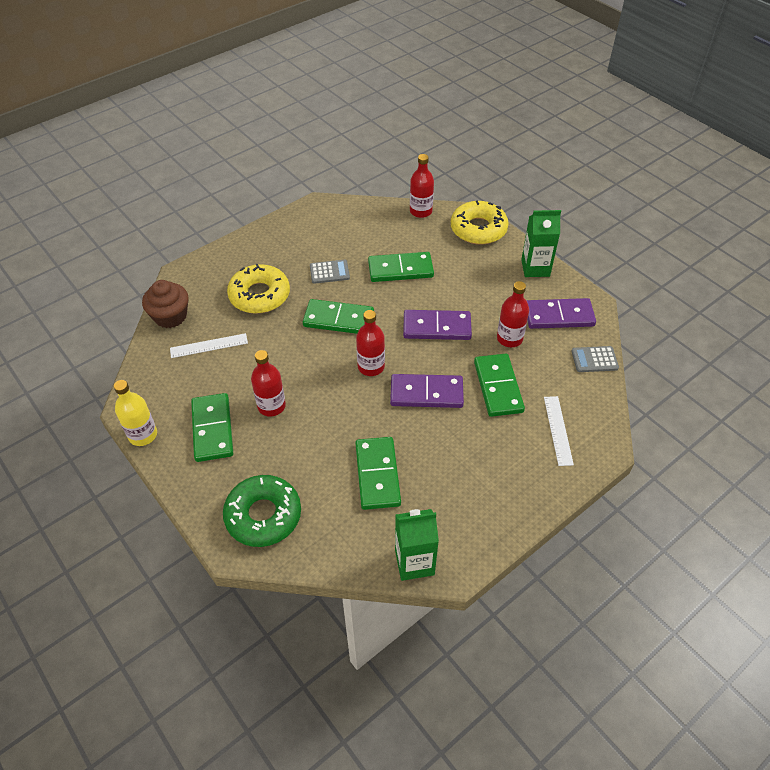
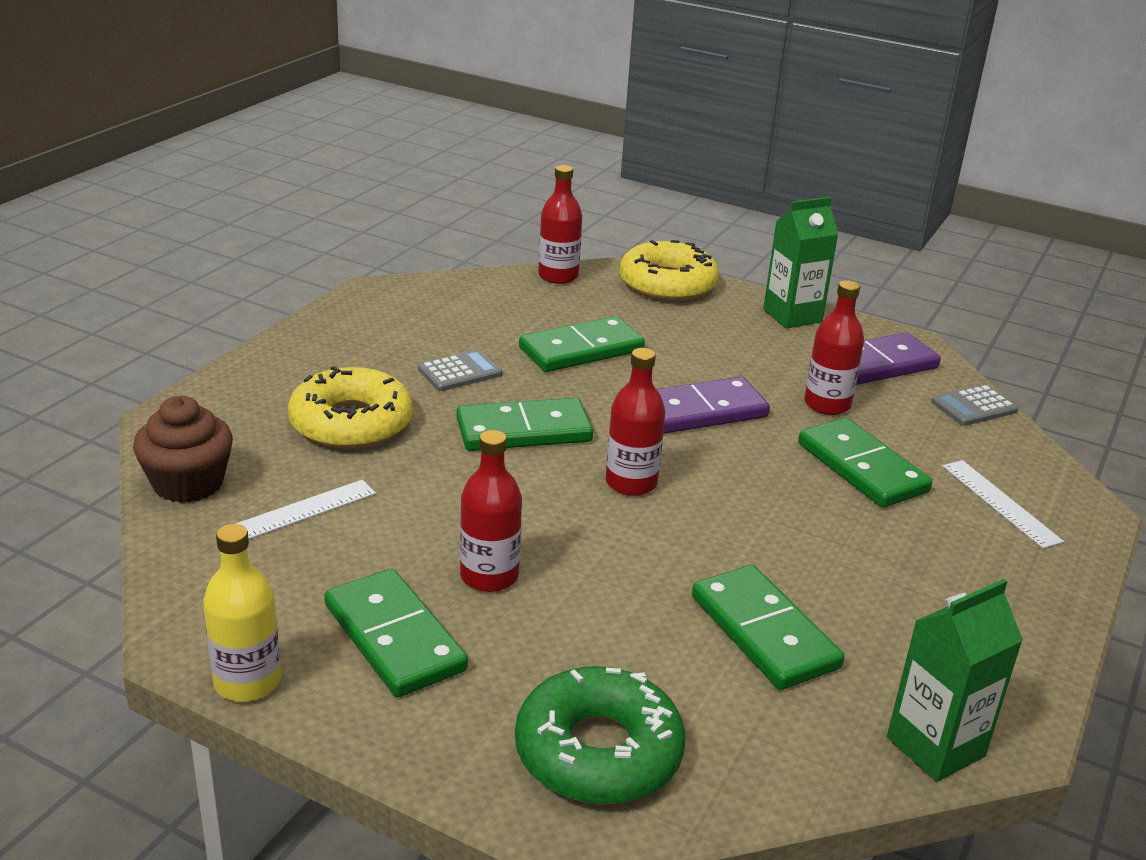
camera: 25 degrees left, 20 degrees down
(426, 393) = (755, 499): purple domino -> none

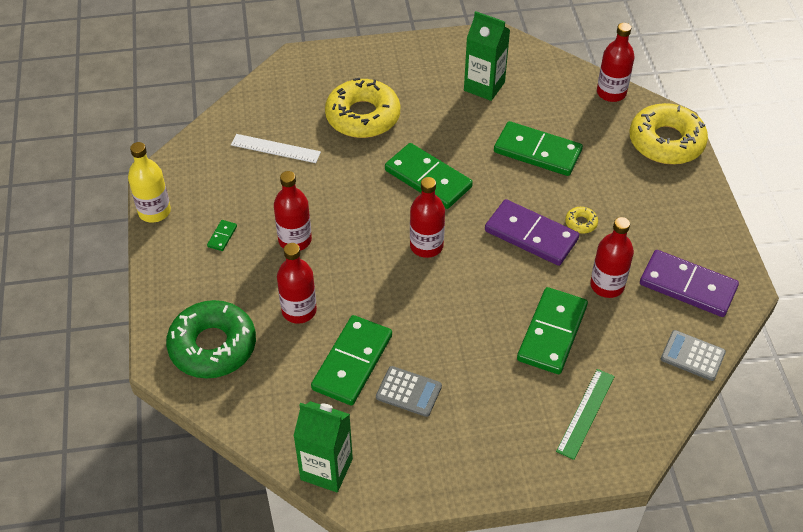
camera: 55 degrees right, 20 degrees up
(188, 483) = (258, 101): brown cupcake -> none
(394, 638) = (222, 236): green domino -> green domino, size x0.41
(460, 372) = (455, 121): grey calculator -> grey calculator (408, 392)
(622, 634) = (299, 310): none -> red bottle
(720, 376) = (581, 223): none -> yellow donut
(792, 316) = (702, 217): green carton -> green carton (484, 86)
(1000, 503) = (585, 413): white ruler -> green ruler

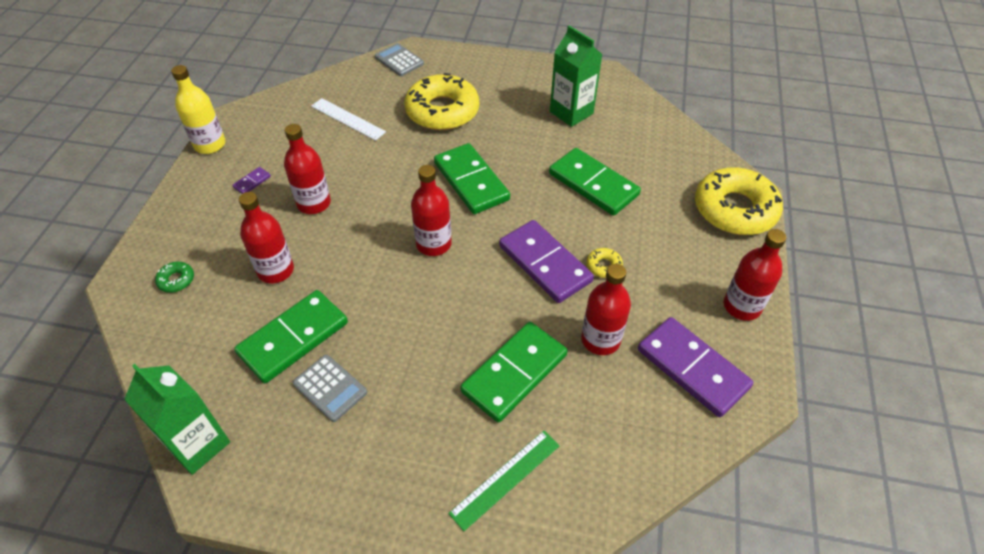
camera: 20 degrees right, 0 degrees up
(213, 346) = (176, 280): green donut -> green donut, size x0.40
(222, 236) = (252, 182): green domino -> purple domino
(611, 93) = (697, 148): red bottle -> red bottle (742, 306)
(692, 356) = (662, 452): grey calculator -> grey calculator (399, 60)

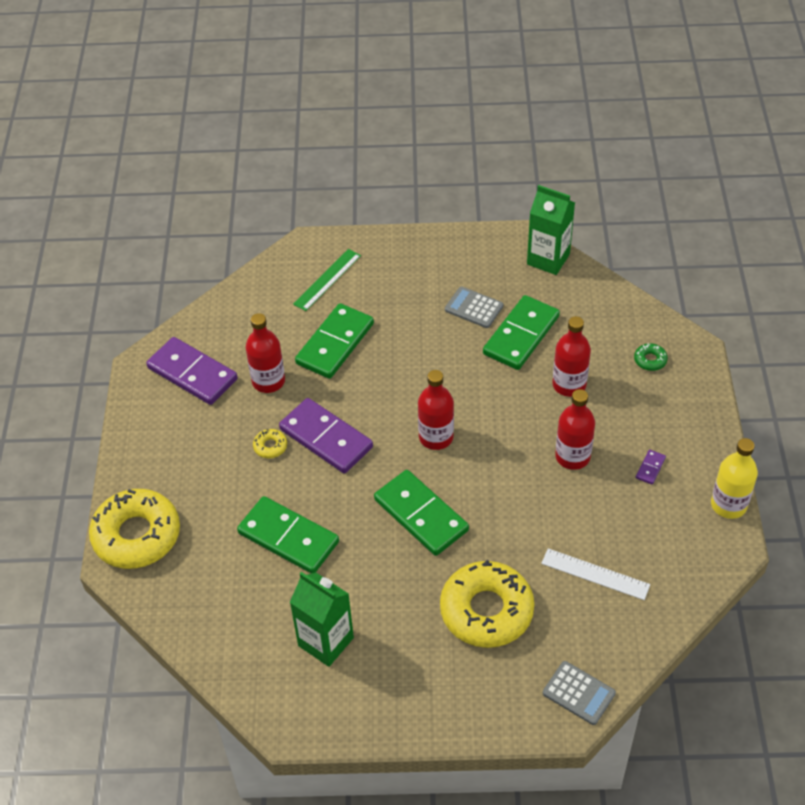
camera: 170 degrees right, 0 degrees up
(742, 306) = (144, 432): red bottle -> none

